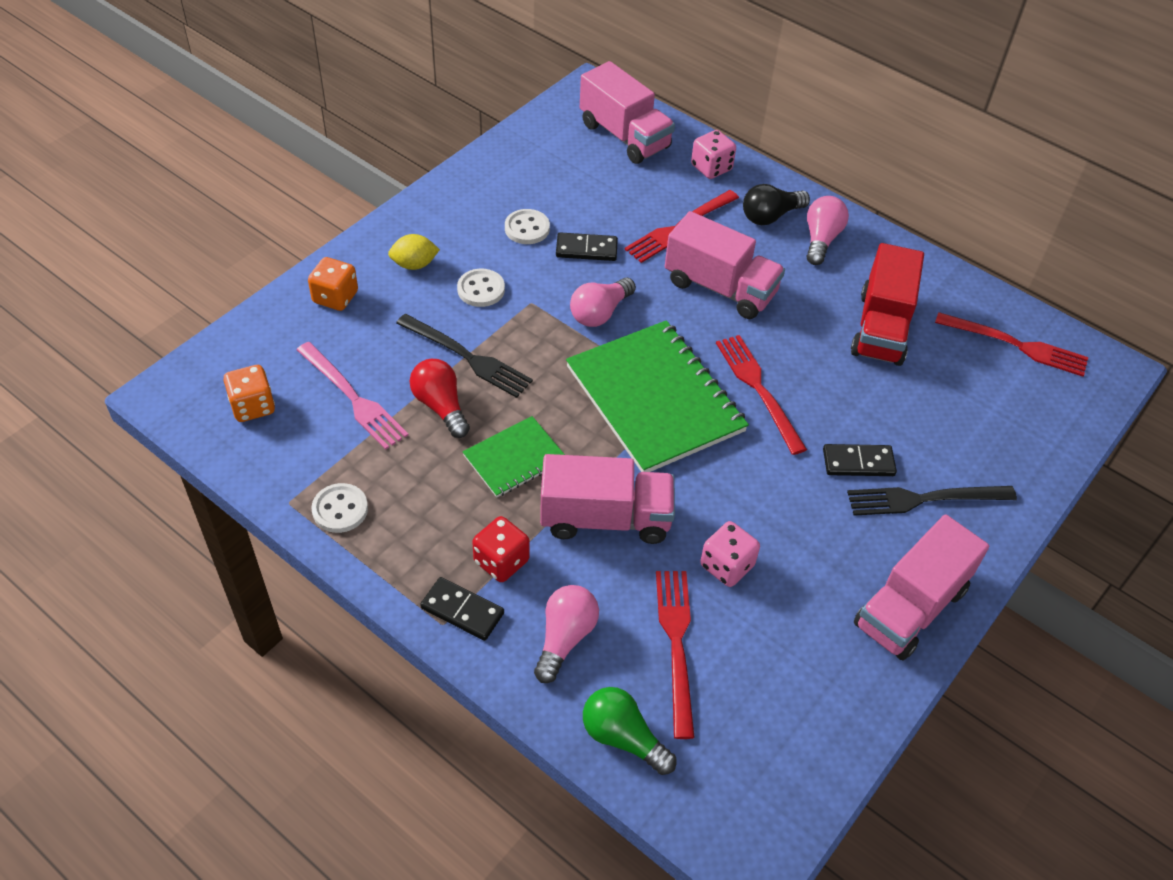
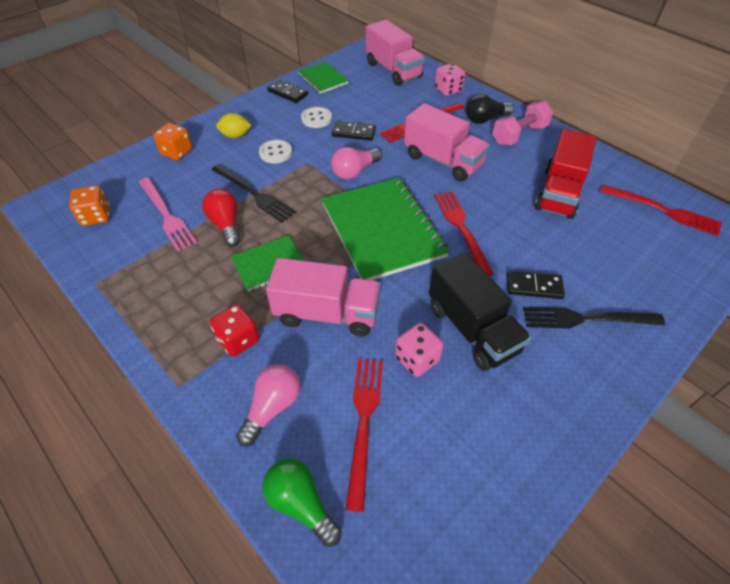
camera: 10 degrees right, 0 degrees up
(340, 509) = (130, 291): white button -> none
(462, 611) = (197, 377): black domino -> black domino (287, 93)
(520, 157) = (322, 79): none -> green notebook
(788, 523) = (472, 329): none -> black truck
(821, 239) = (519, 135): pink light bulb -> pink dumbbell
(910, 607) = (569, 408): pink truck -> none

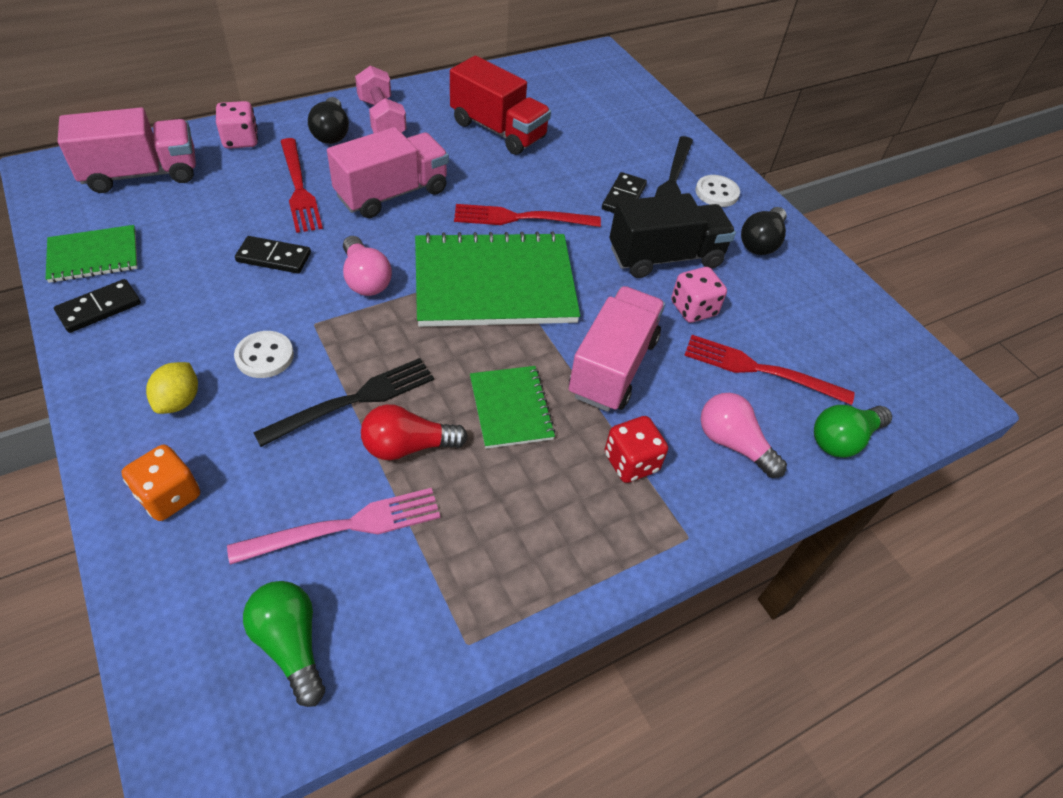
camera: 80 degrees left, 0 degrees up
(96, 216) = (291, 644): orange dice -> green light bulb
(316, 119) = (206, 289): white button -> white button (716, 193)
(354, 132) = (274, 257): black domino -> black domino turned 75 degrees clockwise
(544, 407) = (761, 242): none -> black light bulb
(663, 211) = (555, 80): red fork -> none

